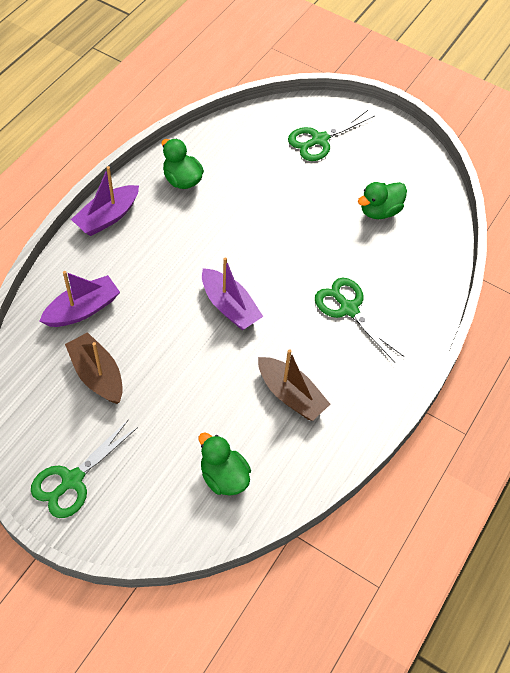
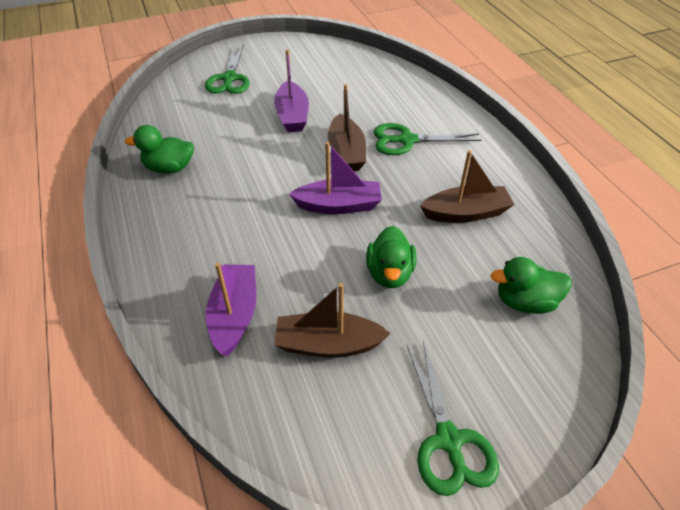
camera: 50 degrees left, 10 degrees down
(107, 217) = (146, 238): purple boat -> purple boat (292, 115)
(295, 276) = (346, 152): none -> brown boat
(379, 211) = (331, 83): green duck -> green duck (389, 273)

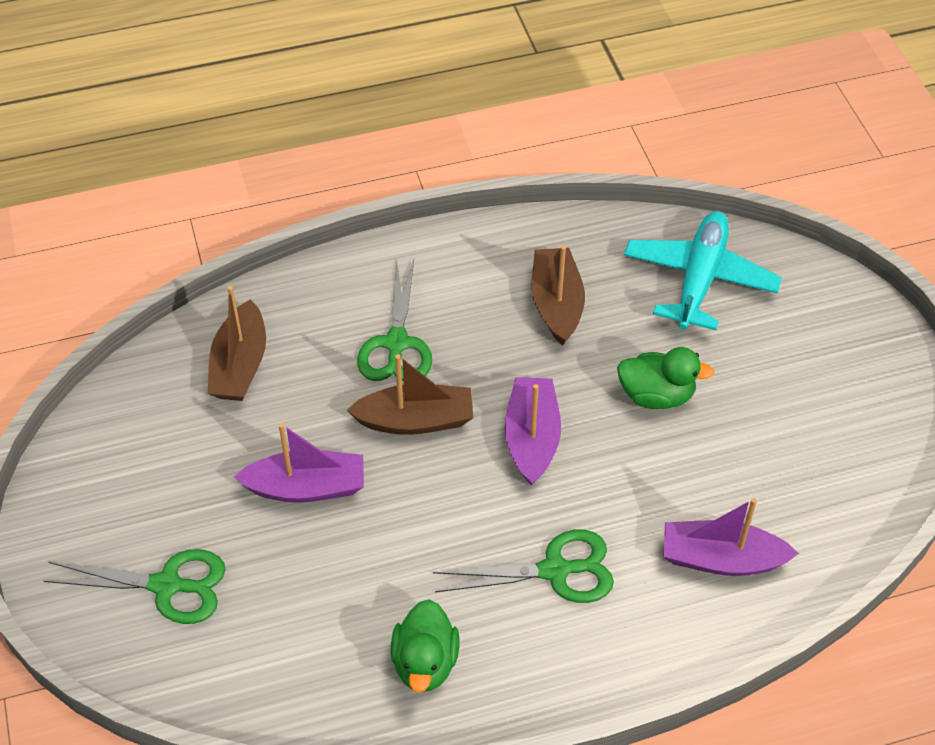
camera: 85 degrees left, 5 degrees up
(328, 344) = (761, 465): brown boat -> brown boat (240, 365)
(448, 440) = (866, 374): green scissors -> green scissors (555, 570)
(525, 302) = (699, 279): green duck -> turquoise plane

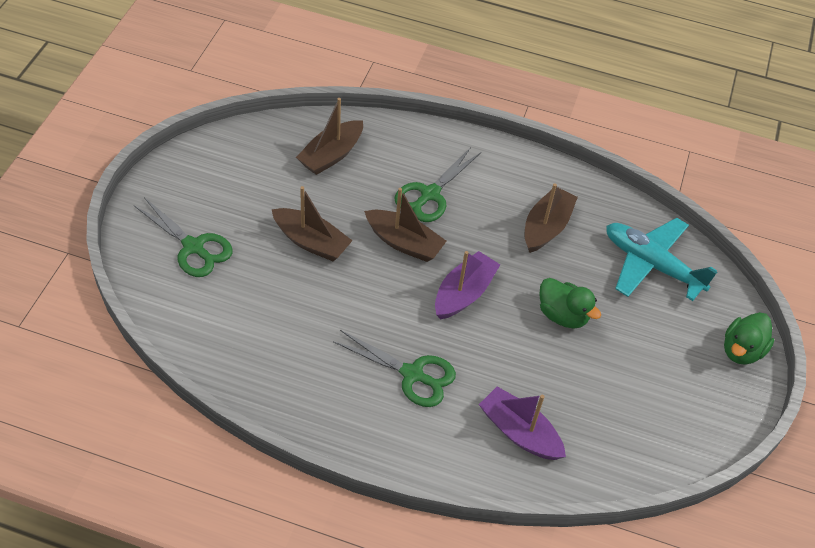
camera: 30 degrees right, 0 degrees up
(306, 487) = (311, 242): purple boat -> brown boat
(425, 663) = (294, 376): green duck -> green duck (741, 350)
(699, 279) = (651, 265): turquoise plane -> turquoise plane turned 105 degrees counterclockwise

